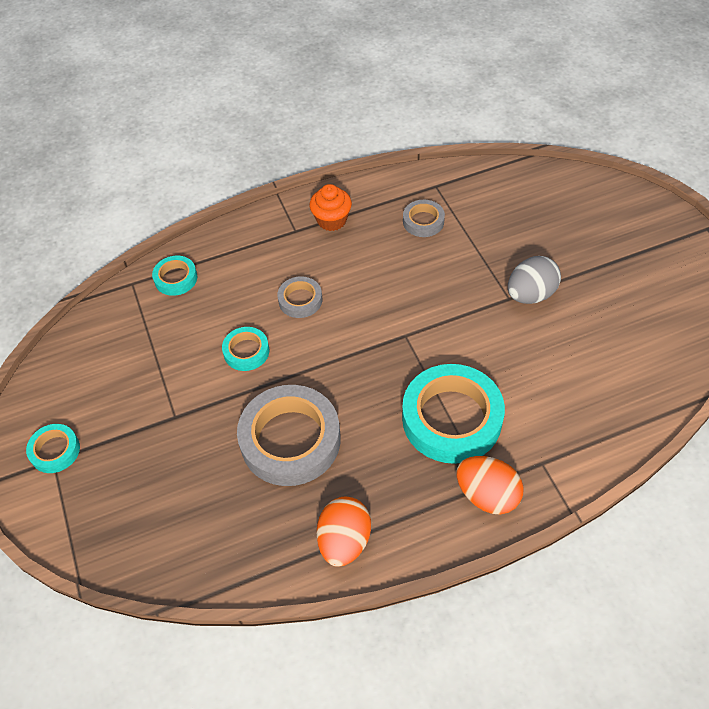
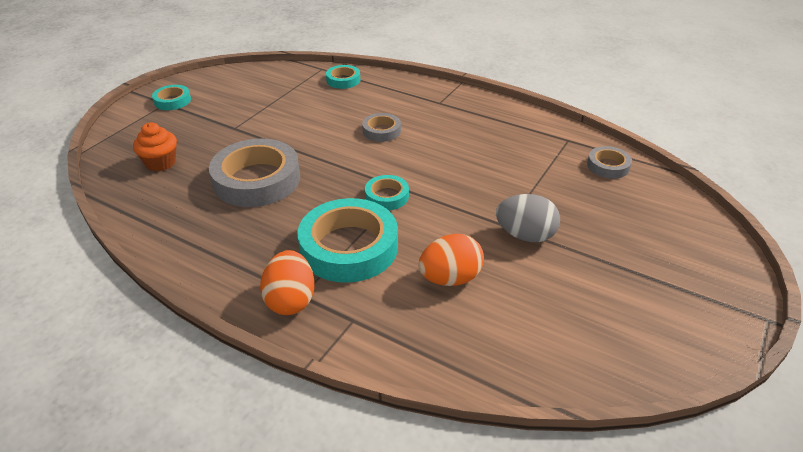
camera: 50 degrees right, 15 degrees down
(246, 351) = (313, 130): turquoise tape -> turquoise tape (387, 196)
(332, 220) = (469, 112): orange cupcake -> orange cupcake (160, 163)
(344, 541) = (189, 242): orange egg -> orange egg (450, 278)
(423, 221) = (524, 149): grey tape -> grey tape (608, 166)

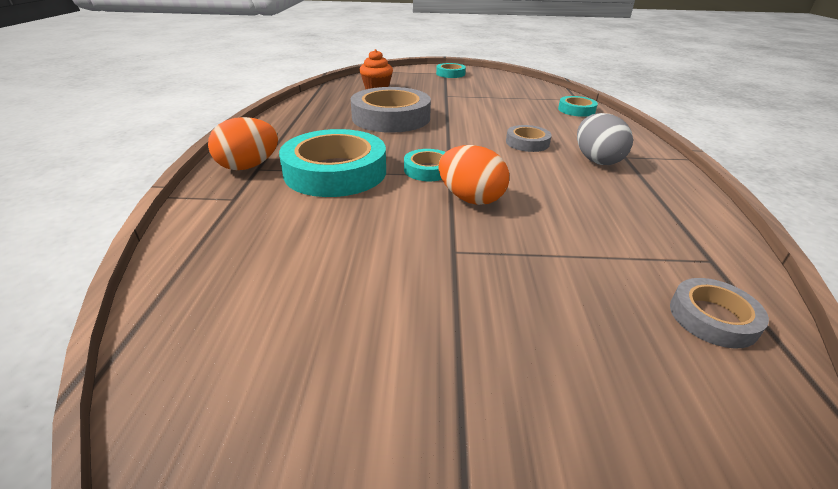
camera: 60 degrees right, 5 degrees down
(450, 278) = (324, 235): orange egg -> orange egg (470, 199)
(525, 235) = (448, 271): grey egg -> grey egg (596, 160)

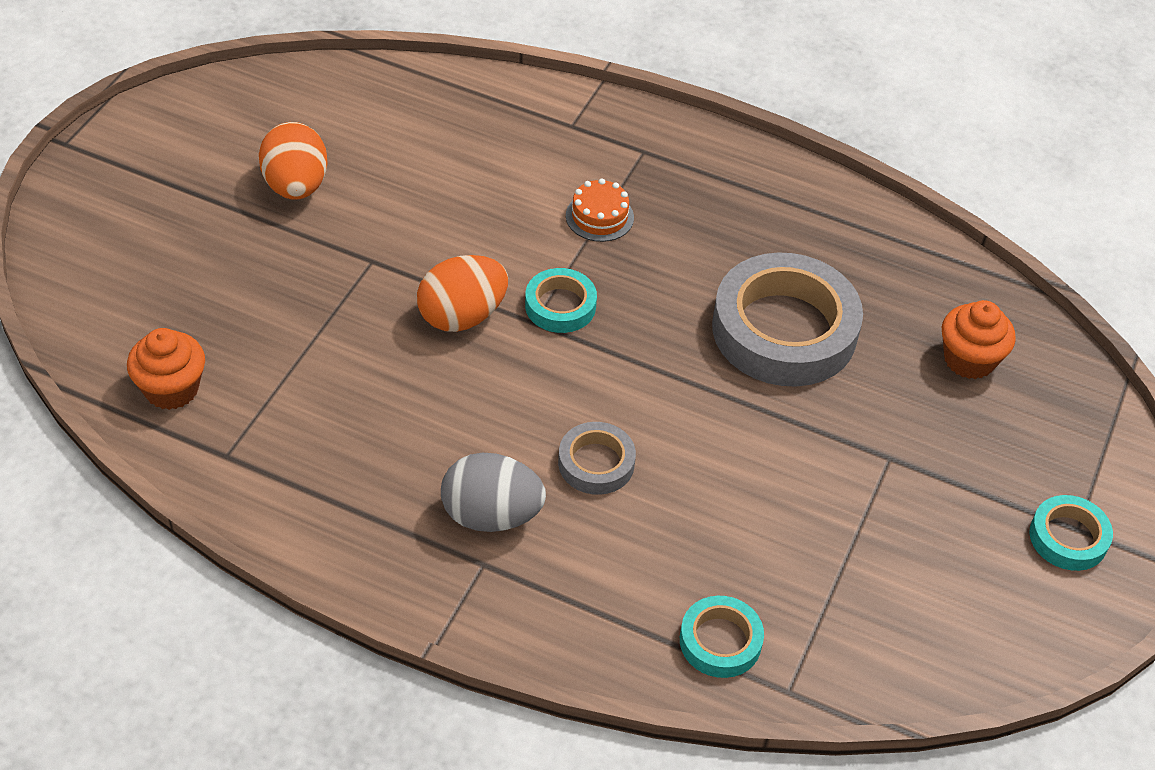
camera: 110 degrees right, 15 degrees up
(248, 166) = (654, 144): orange egg -> orange egg (296, 186)
(335, 172) = (599, 216): turquoise tape -> orange cake
(712, 318) = (171, 389): grey tape -> orange cupcake

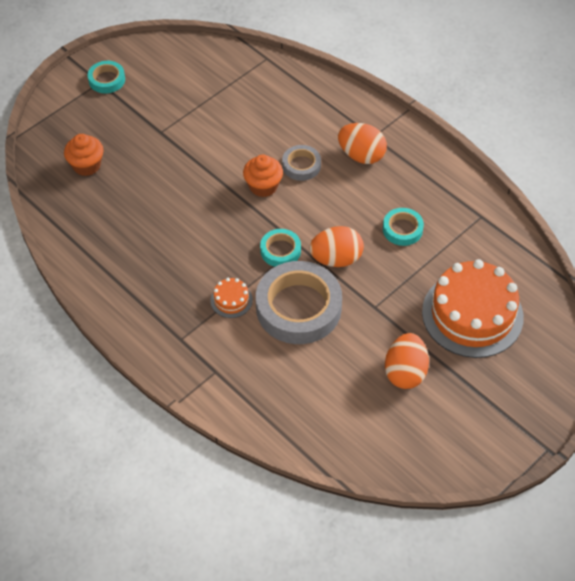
camera: 155 degrees left, 5 degrees up
(171, 389) = (503, 258): orange cupcake -> orange cupcake (263, 186)
(209, 288) = (472, 314): none -> orange cake
(491, 515) = (361, 155): grey egg -> orange egg
(720, 641) = (284, 81): turquoise tape -> turquoise tape (402, 229)
(784, 330) = (169, 205): grey tape -> grey tape (298, 307)

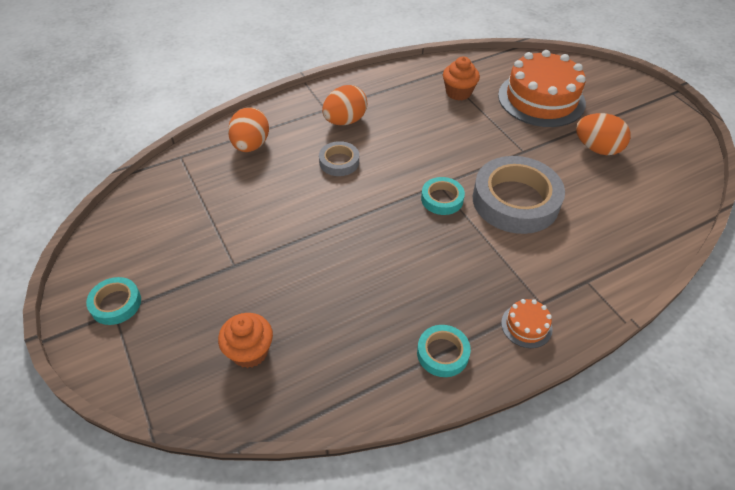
camera: 75 degrees left, 5 degrees down
(231, 300) = (496, 249): orange cake -> orange cake (526, 326)
(263, 186) = (354, 194): orange cupcake -> orange cupcake (458, 92)
(336, 259) = (463, 163): orange egg -> orange egg (251, 145)
(402, 229) = (441, 116): turquoise tape -> turquoise tape (442, 353)

